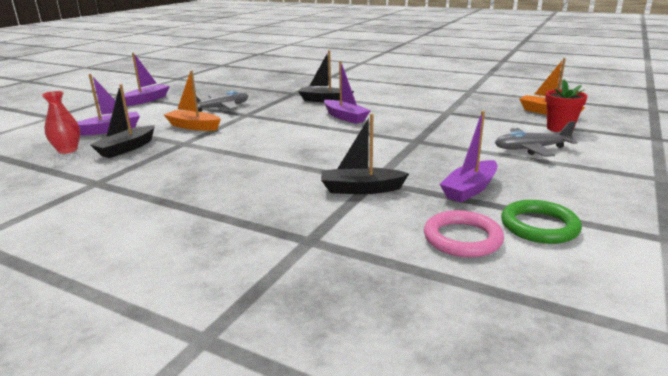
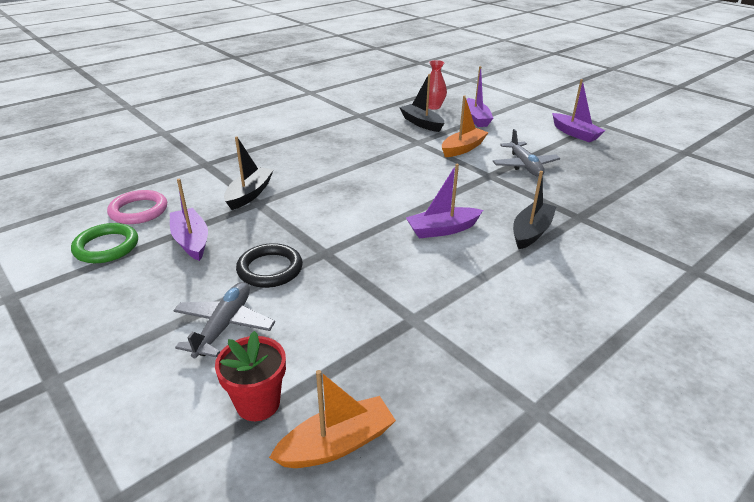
camera: 110 degrees right, 10 degrees up
(459, 151) = (270, 269): none -> black ring

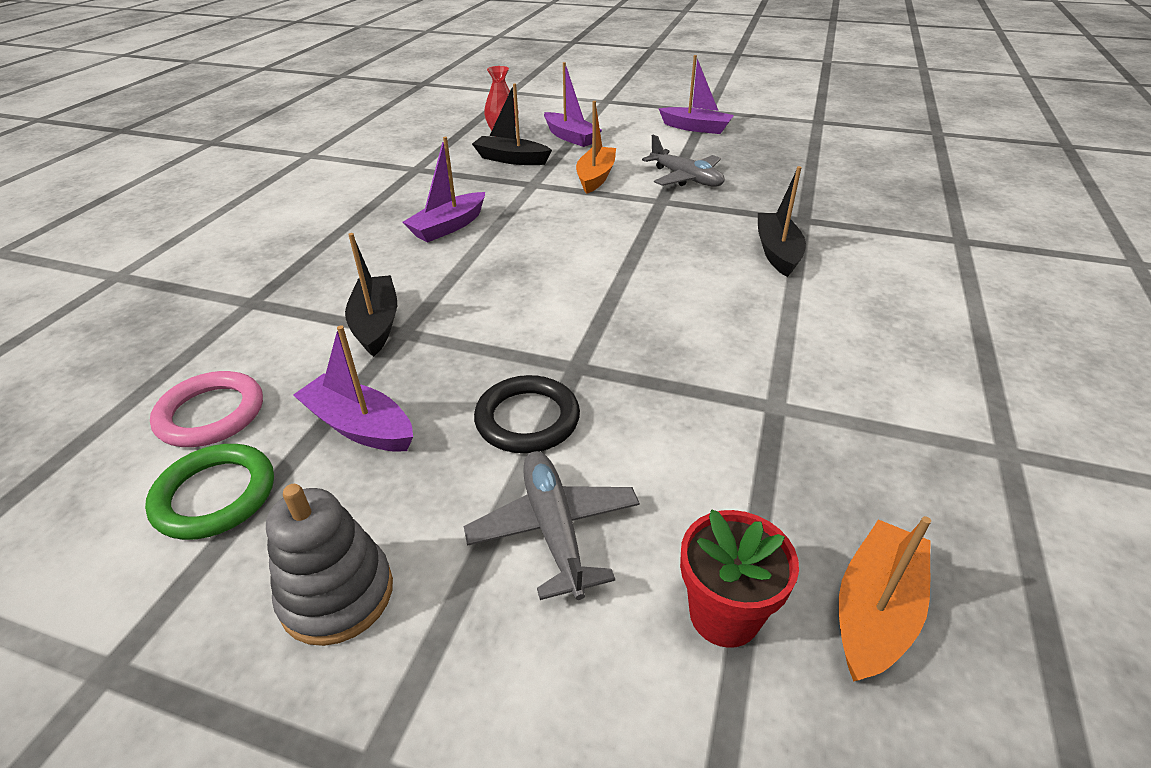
camera: 30 degrees left, 5 degrees up
(109, 309) = (337, 594): none -> grey stacking toy
(442, 230) = (683, 283): purple boat -> purple boat (448, 226)

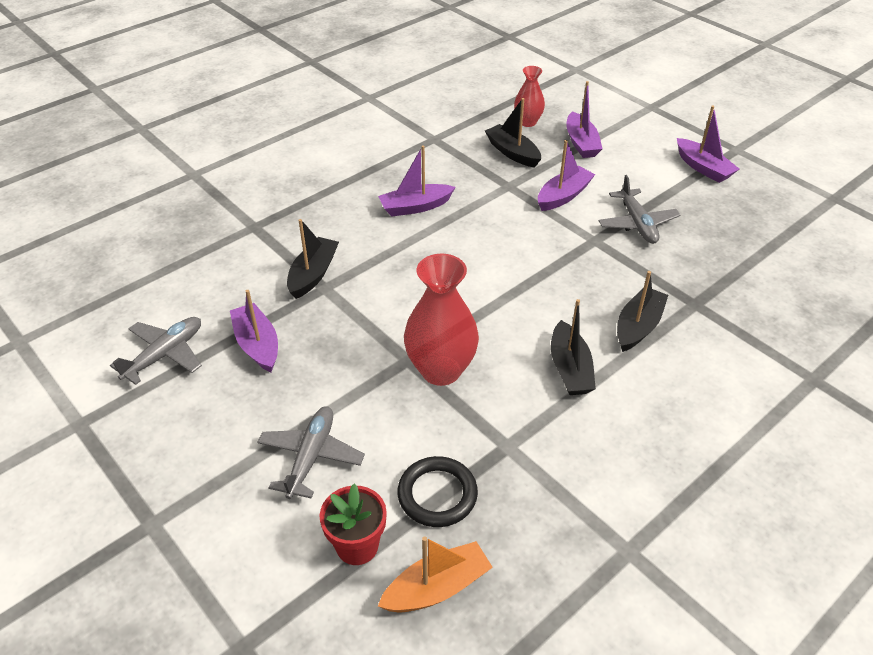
camera: 30 degrees right, 5 degrees up
(211, 414) = (189, 301): pink ring -> none
(215, 495) = (165, 354): green ring -> grey plane
(337, 594) = (187, 437): grey stacking toy -> none
(527, 419) = (349, 383): black ring -> black ring (437, 494)
(595, 177) = (563, 196): orange boat -> purple boat
(625, 362) = (441, 370): none -> red vase
(756, 309) = (570, 368): none -> black boat

